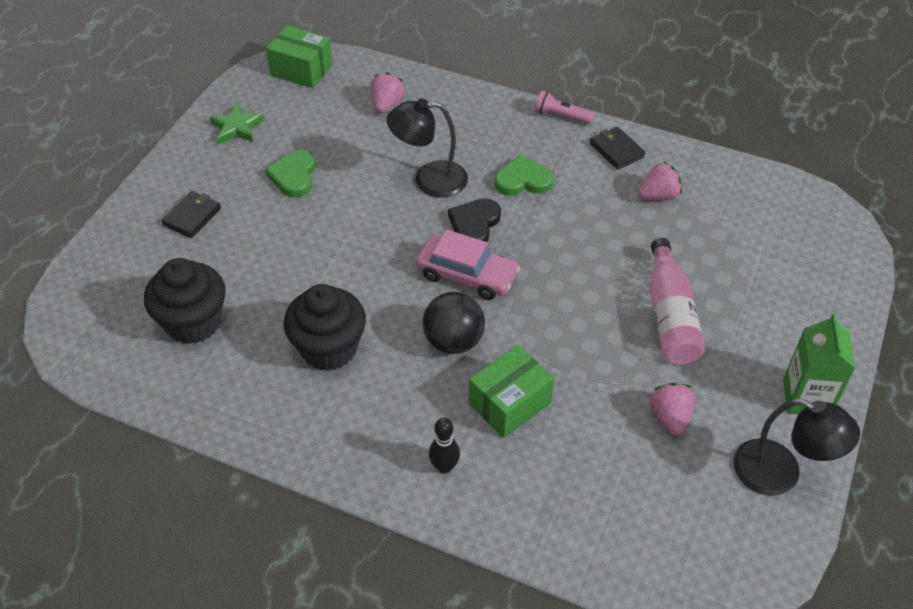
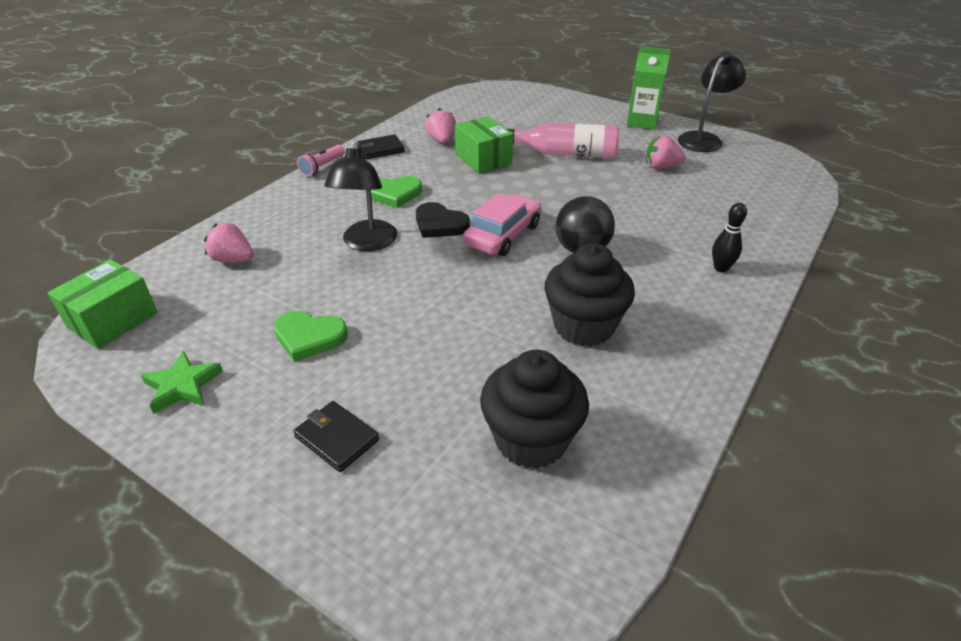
camera: 80 degrees left, 10 degrees down
(509, 403) = (651, 229): green box -> green box (483, 159)
(523, 180) = (394, 194): green heart -> green heart turned 105 degrees counterclockwise

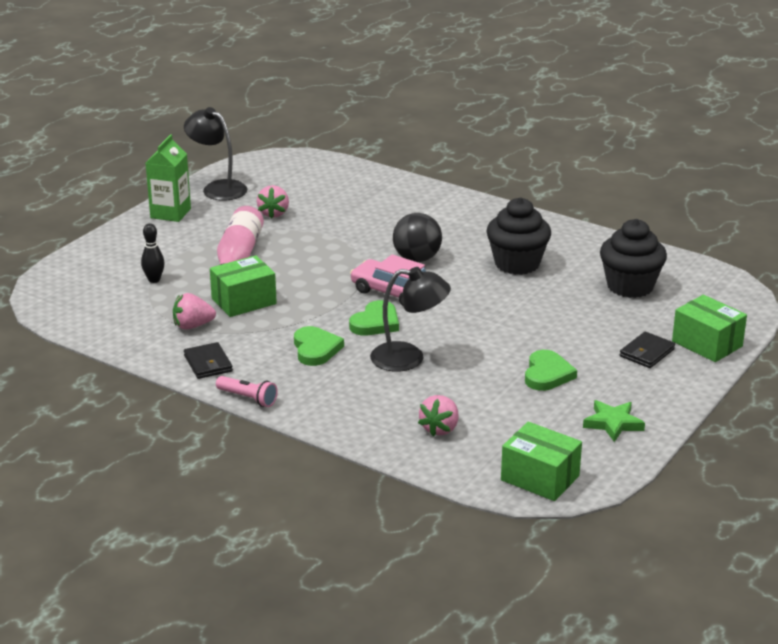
camera: 90 degrees left, 10 degrees down
(347, 519) = (707, 344): none -> green box
(440, 224) = (375, 323): black heart -> green heart
(721, 268) = (440, 208): black bowling pin -> black bowling pin (154, 280)

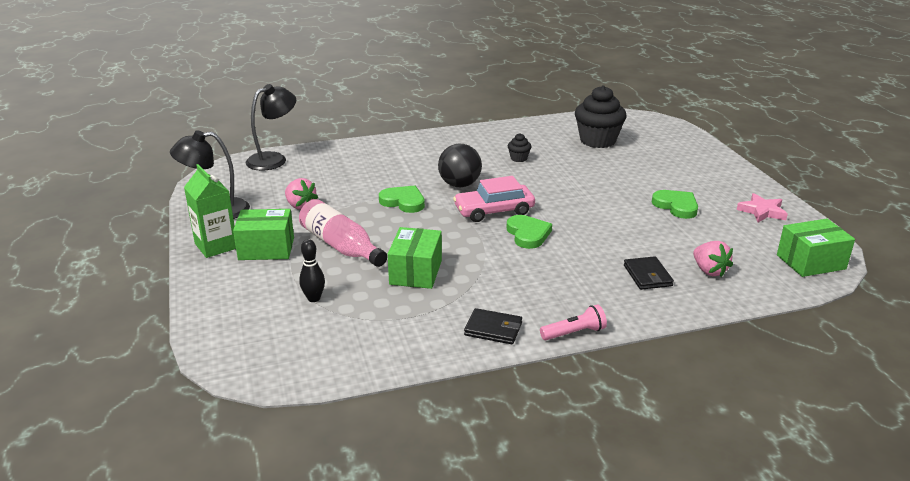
camera: 50 degrees left, 0 degrees up
(193, 326) = (420, 311): pink strawberry -> none
(316, 349) = (534, 272): green heart -> green heart (403, 202)
(409, 358) = (596, 242): black lamp -> black lamp (274, 159)
(517, 264) = (518, 158): black cupcake -> black cupcake, size x0.45
(613, 423) = (762, 211): green star -> pink star
(646, 353) = (685, 168): black wallet -> black wallet (647, 276)
(707, 344) = (695, 149): green box -> green box (266, 249)

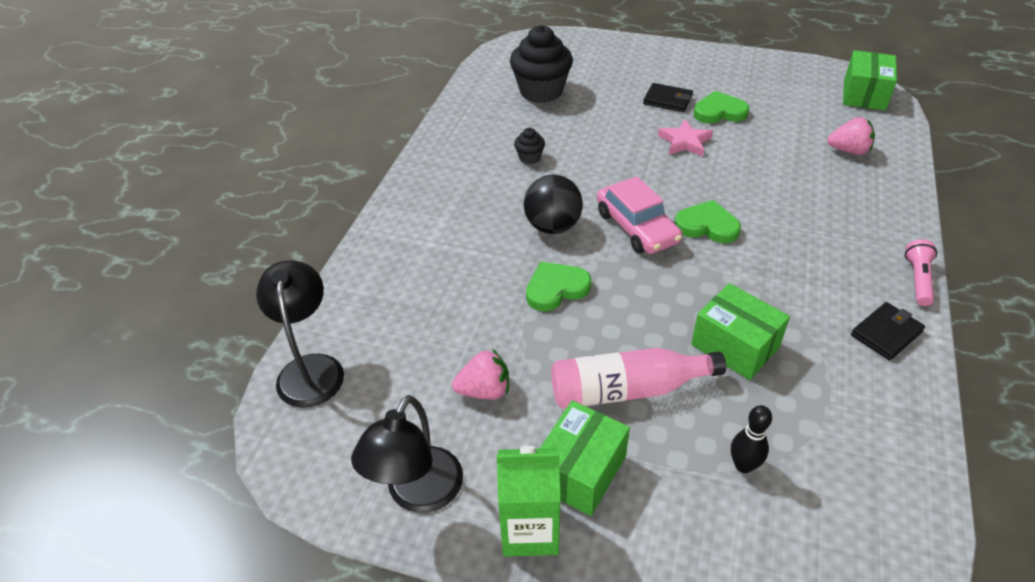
camera: 55 degrees left, 15 degrees up
(494, 211) = (636, 227): pink car -> pink car turned 45 degrees counterclockwise
(647, 276) = (837, 188): black wallet -> black wallet (667, 100)
(762, 211) = (763, 74): pink star -> pink star (684, 142)

